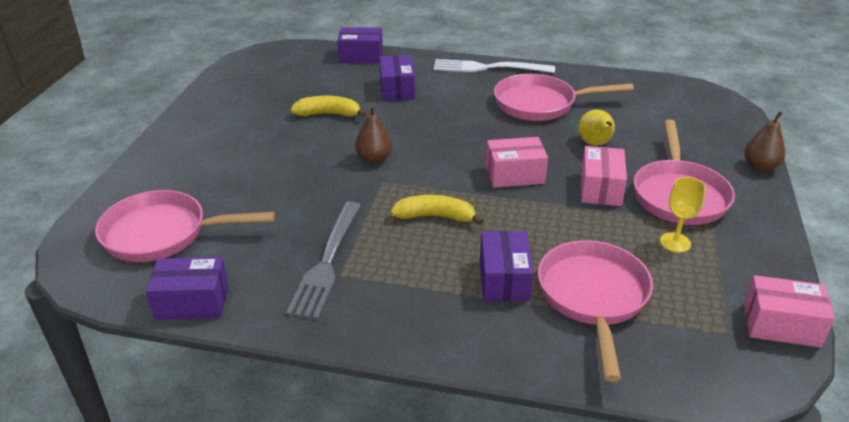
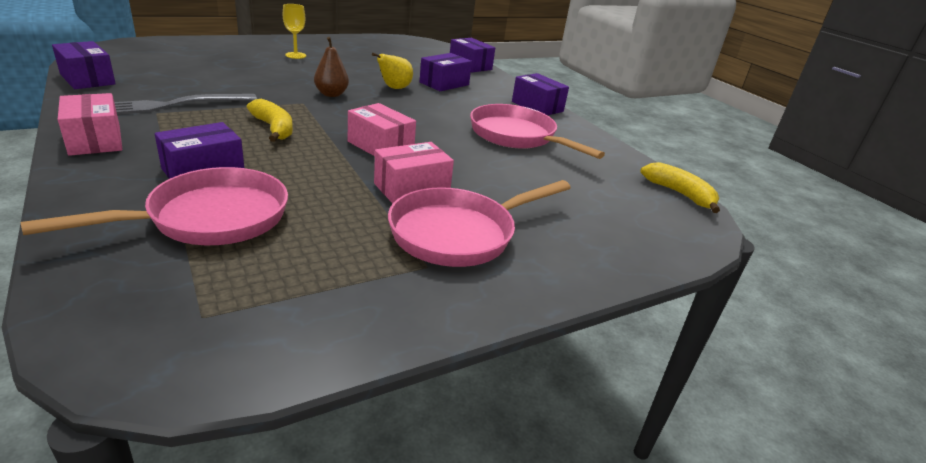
camera: 45 degrees right, 5 degrees down
(162, 234) = (162, 58): pink pan -> none
(328, 114) = (372, 71): yellow banana -> yellow banana (679, 194)
(488, 68) = (537, 106): white fork -> purple box
(595, 144) = (489, 172): yellow pear -> yellow pear (394, 88)
(675, 242) = (360, 247): yellow goblet -> yellow goblet (295, 55)
(760, 167) = (600, 278): brown pear -> none
(781, 325) = (251, 357): pink box -> pink box (95, 140)

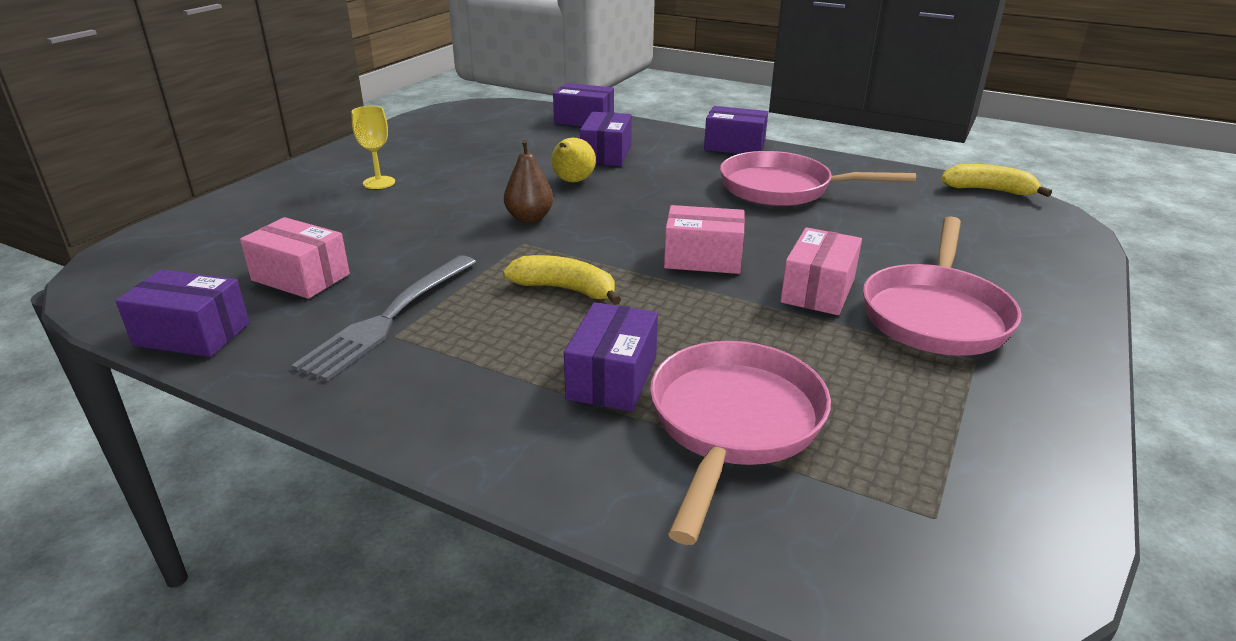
camera: 30 degrees left, 0 degrees up
(95, 140) = (410, 408): pink box -> pink box (300, 277)

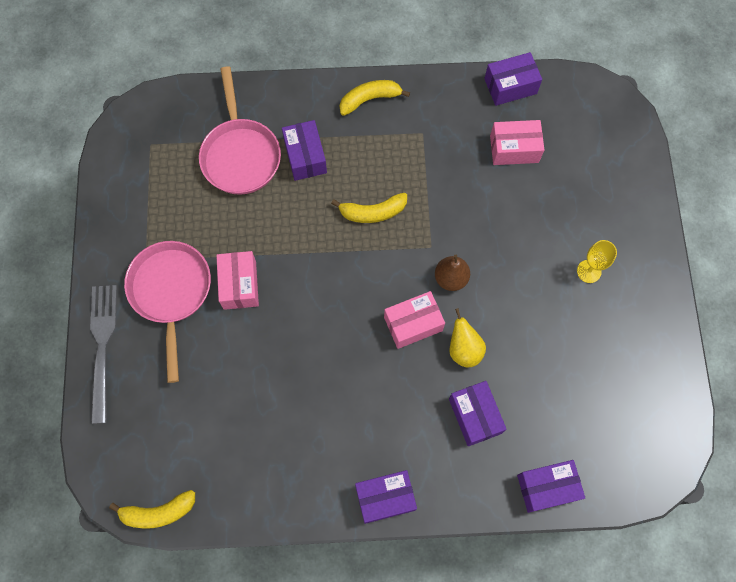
camera: 150 degrees right, 40 degrees up
(389, 318) = (437, 142): grey fork -> grey fork (102, 346)
(421, 407) = (369, 99): none -> yellow banana
(703, 258) = (318, 286): pink box -> pink box (413, 324)
(783, 189) = (311, 424): pink pan -> none

